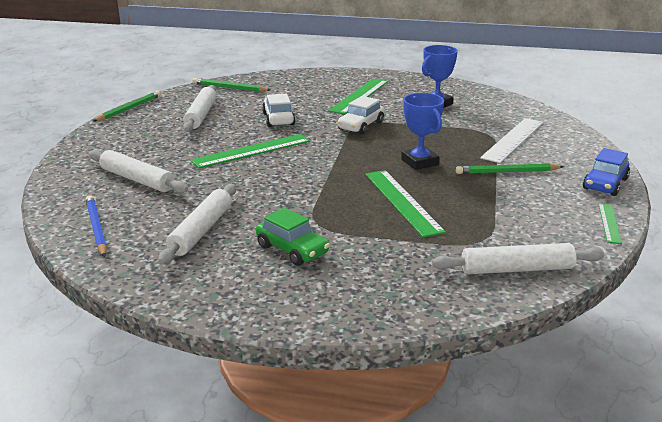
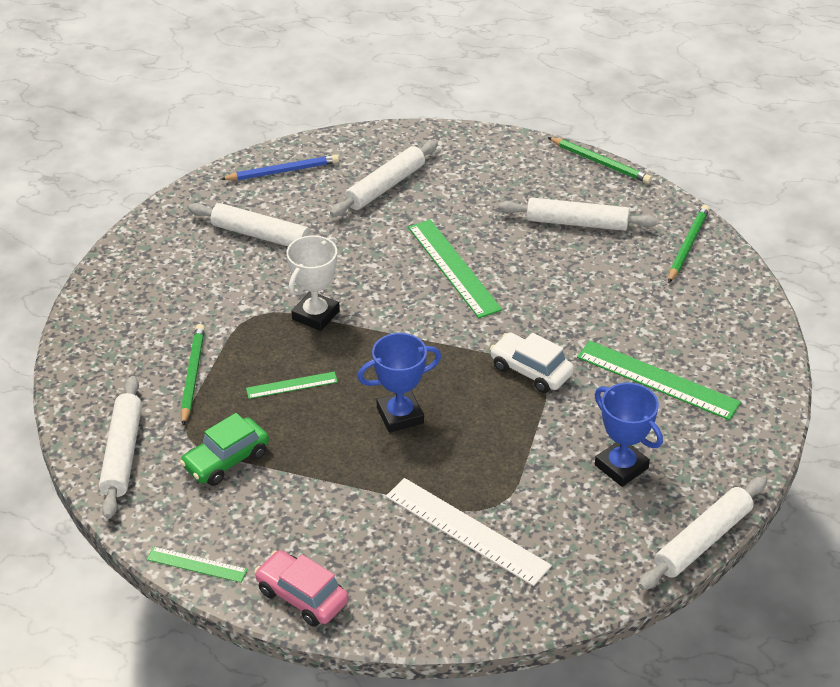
camera: 95 degrees right, 15 degrees up
(278, 119) = (560, 292): white car -> none
(292, 250) = (208, 295): green car -> green car (226, 460)
(315, 198) = (315, 315): none -> white trophy
(402, 202) = (292, 385): green ruler -> green ruler, size x0.54
(481, 88) = (703, 540): none -> white rolling pin
(507, 172) = (357, 499): green pencil -> green pencil (192, 376)
(605, 184) = (302, 596): blue car -> pink car

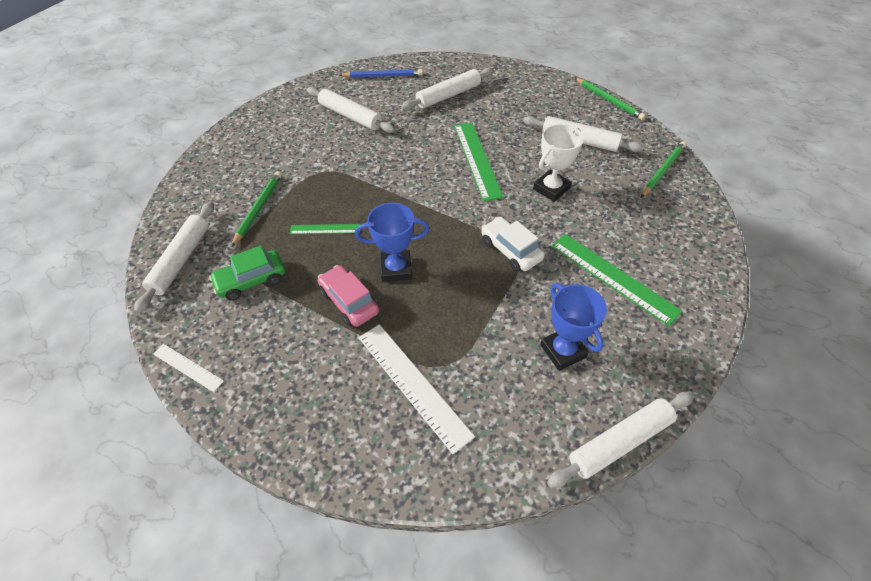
camera: 15 degrees right, 10 degrees up
(196, 564) = (188, 367): green ruler -> white ruler
(302, 596) = (255, 417): pink car -> pink car (349, 302)
(315, 315) = (364, 178): white trophy -> white trophy (551, 189)

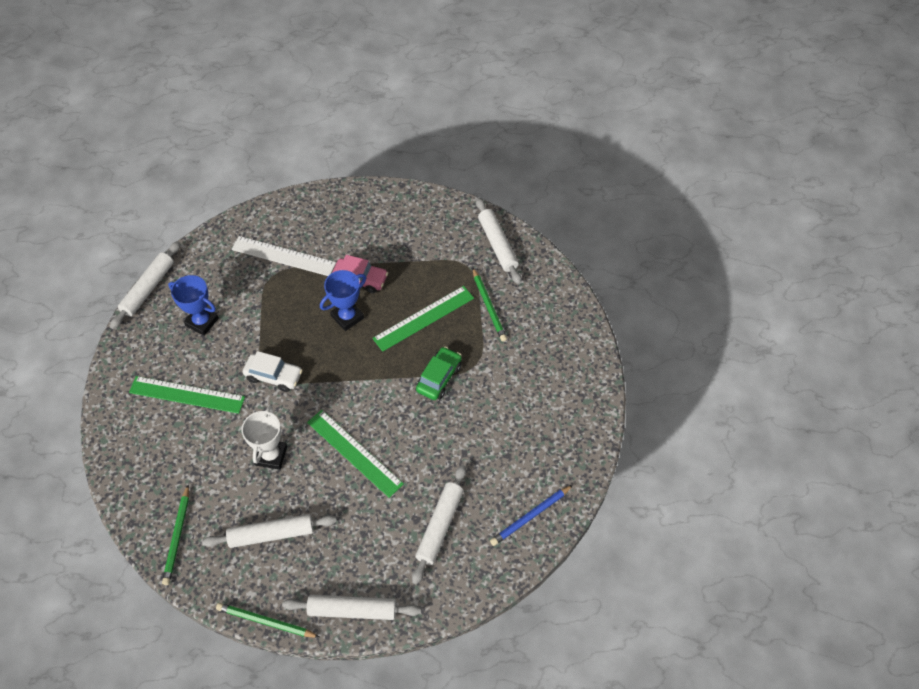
camera: 145 degrees right, 5 degrees up
(188, 367) = (420, 198): white ruler -> none
(251, 280) = (437, 258): green car -> green car (439, 378)
(325, 229) = (424, 318): green ruler -> green ruler, size x1.85
(350, 116) = (510, 439): white rolling pin -> white rolling pin (352, 610)

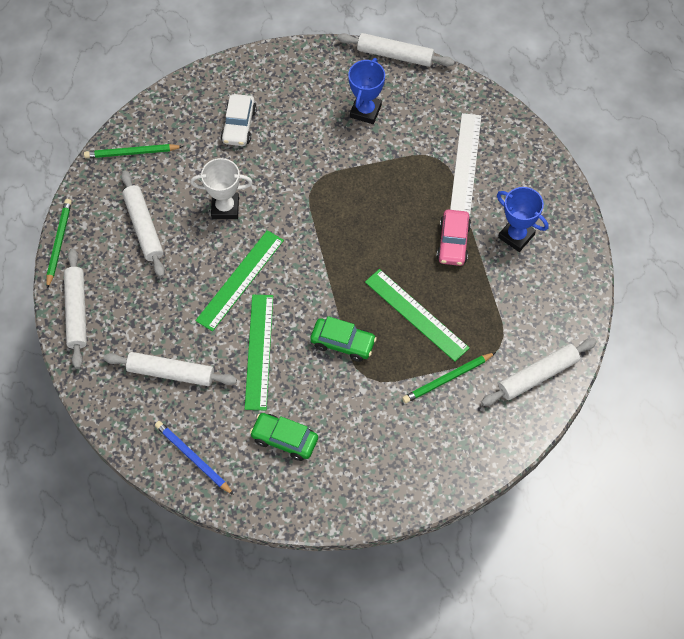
camera: 80 degrees right, 5 degrees up
(187, 395) = (279, 121): green ruler -> green ruler (259, 351)
(274, 376) = (314, 189): white car -> white car (239, 125)
(347, 317) = (401, 240): blue trophy -> blue trophy (516, 236)
(524, 437) = (284, 439): none -> green car

